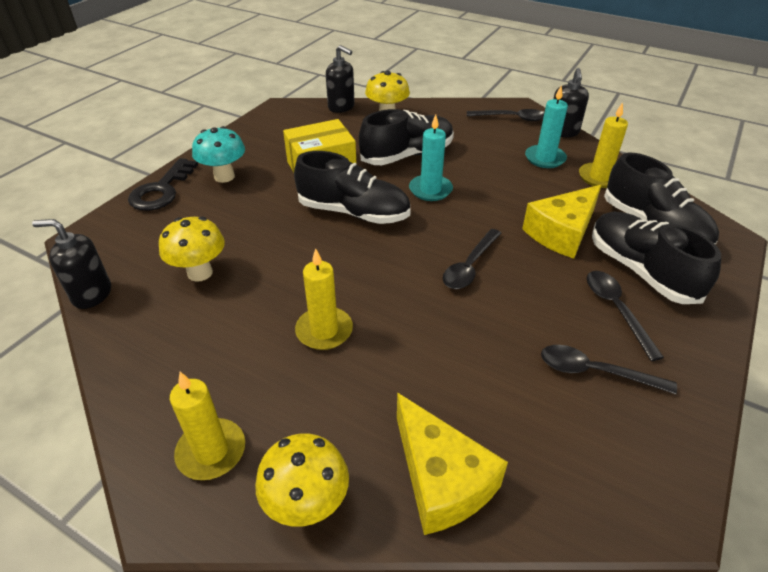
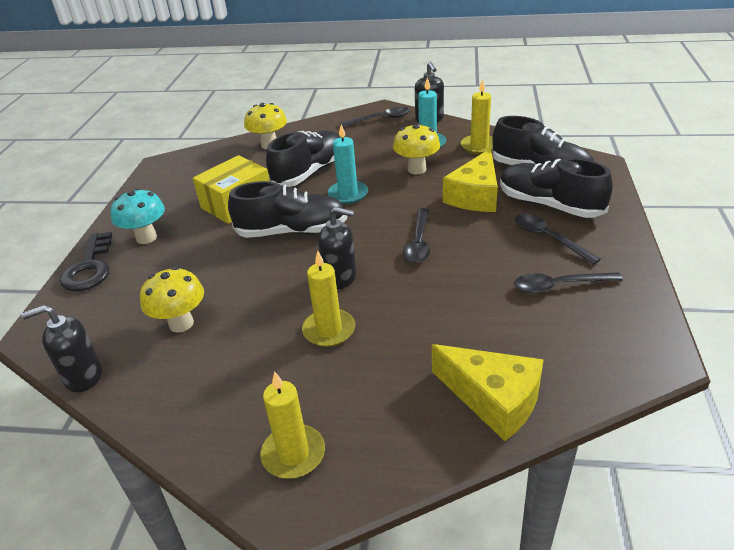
camera: 20 degrees left, 5 degrees down
(307, 505) = (401, 458): yellow mushroom -> yellow mushroom (417, 169)
(341, 107) = (221, 148): black soap dispenser -> black soap dispenser (340, 277)

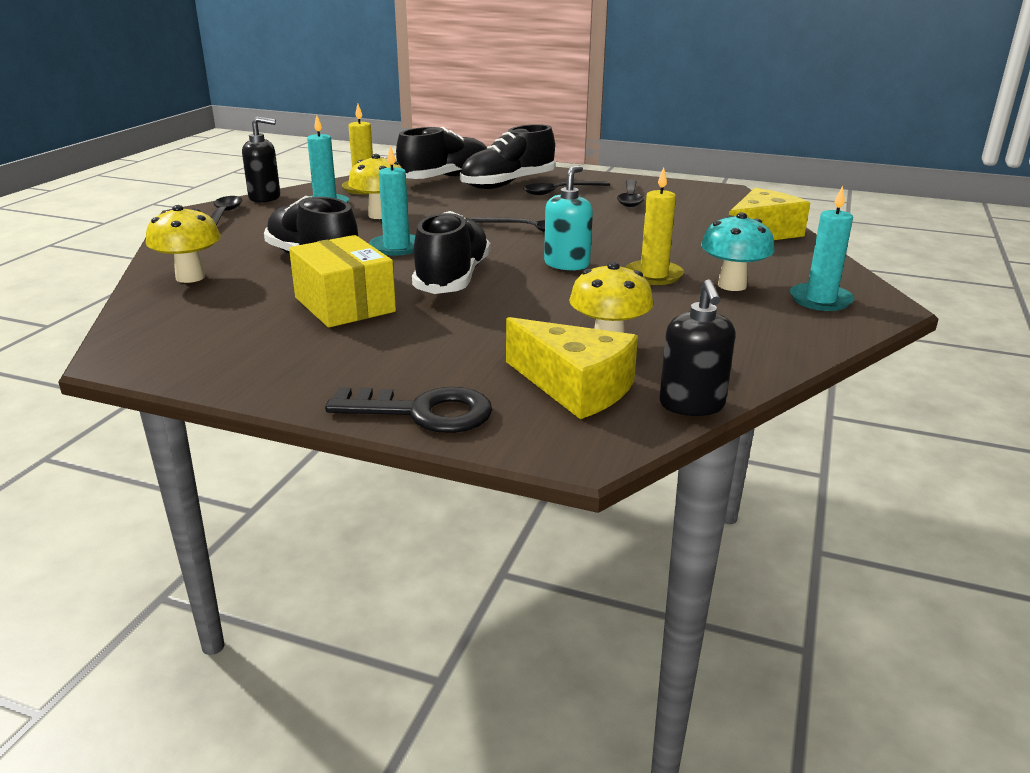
camera: 80 degrees left, 10 degrees down
(146, 238) = (374, 367): turquoise mushroom -> turquoise mushroom (732, 285)
(293, 454) = (820, 300): yellow candle -> turquoise candle
(340, 277) = (567, 264): black soap dispenser -> turquoise soap dispenser
(475, 195) = (463, 202): yellow cheese -> yellow cheese (575, 387)

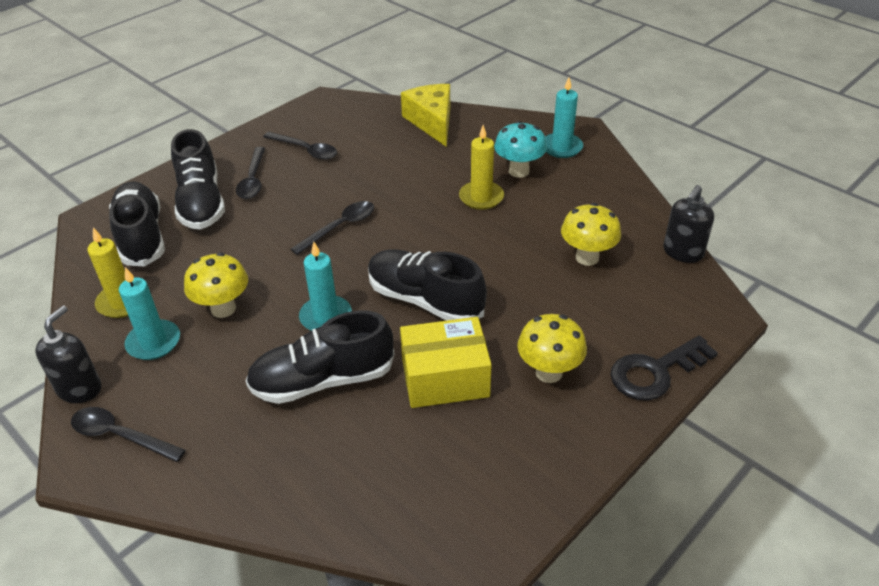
camera: 65 degrees left, 15 degrees up
(190, 277) = (308, 482): yellow mushroom -> yellow mushroom (549, 372)
(424, 412) = (655, 372): black key -> black key turned 150 degrees counterclockwise
(567, 264) = (432, 231): turquoise soap dispenser -> none
(575, 387) = (643, 292): yellow cheese -> none
(692, 405) = (682, 252): black soap dispenser -> black soap dispenser turned 105 degrees clockwise

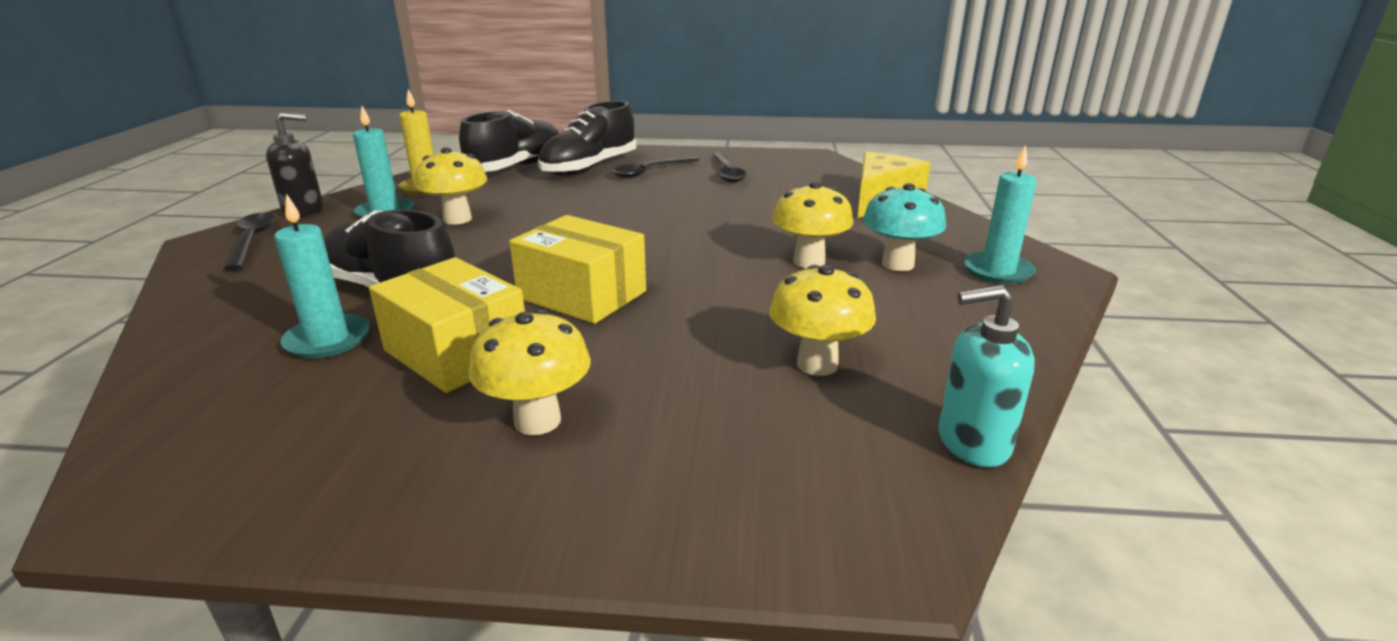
camera: 50 degrees right, 15 degrees down
(326, 317) = (494, 259): turquoise candle -> turquoise candle (328, 340)
(340, 227) = (640, 220): black spoon -> none
(425, 300) = (582, 295): black shoe -> yellow box
(481, 197) = (809, 262): yellow candle -> yellow mushroom
(655, 372) = (640, 523): black key -> none
(682, 252) = (972, 442): black soap dispenser -> turquoise soap dispenser

